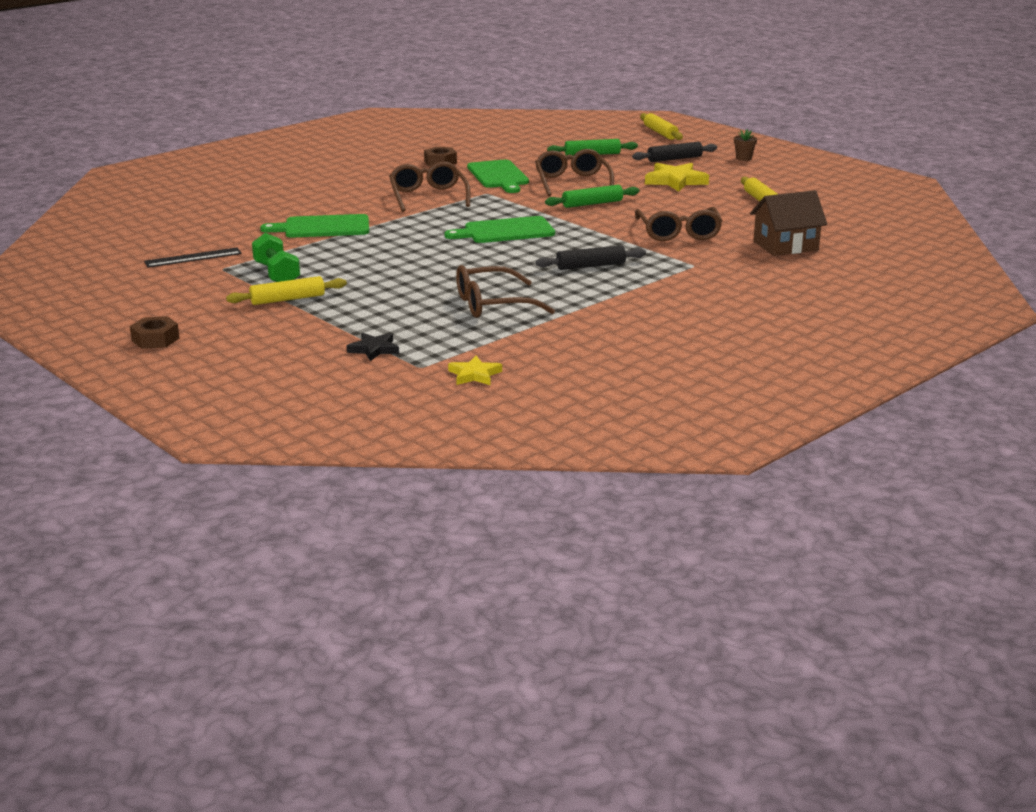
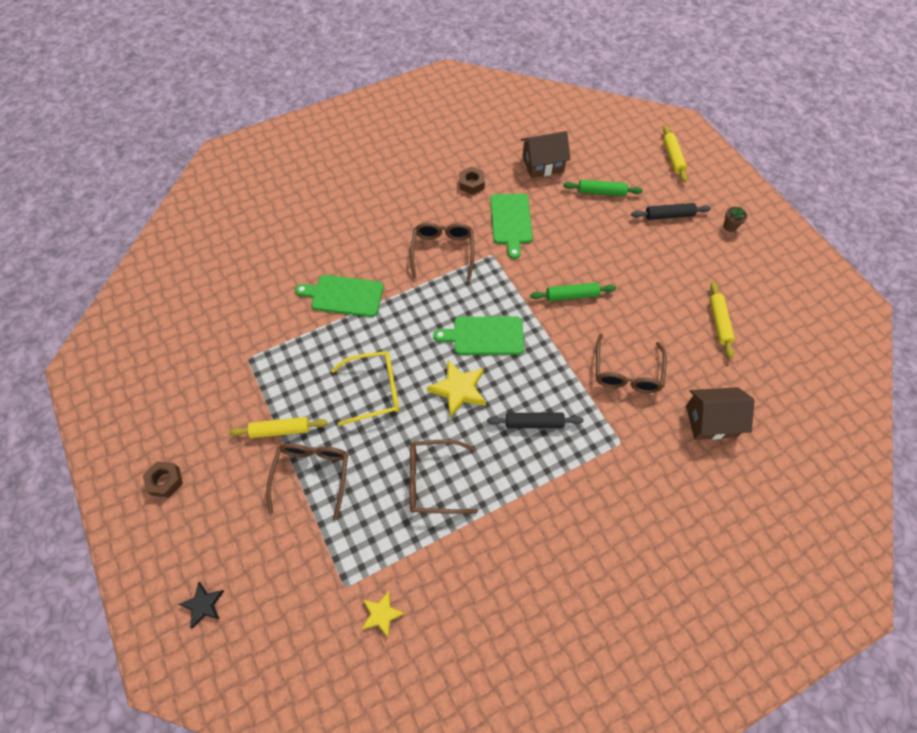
camera: 15 degrees right, 35 degrees up
(193, 257) = (232, 332): black ruler -> none
(277, 274) = (285, 379): green dumbbell -> none
(374, 349) = (318, 544): black star -> black star (203, 605)
(391, 269) = (374, 390): none -> yellow glasses
(517, 147) = (543, 164): none -> brown house
(572, 182) = (568, 247): brown glasses -> brown glasses (312, 475)
(675, 181) = (656, 263): yellow star -> yellow star (458, 389)

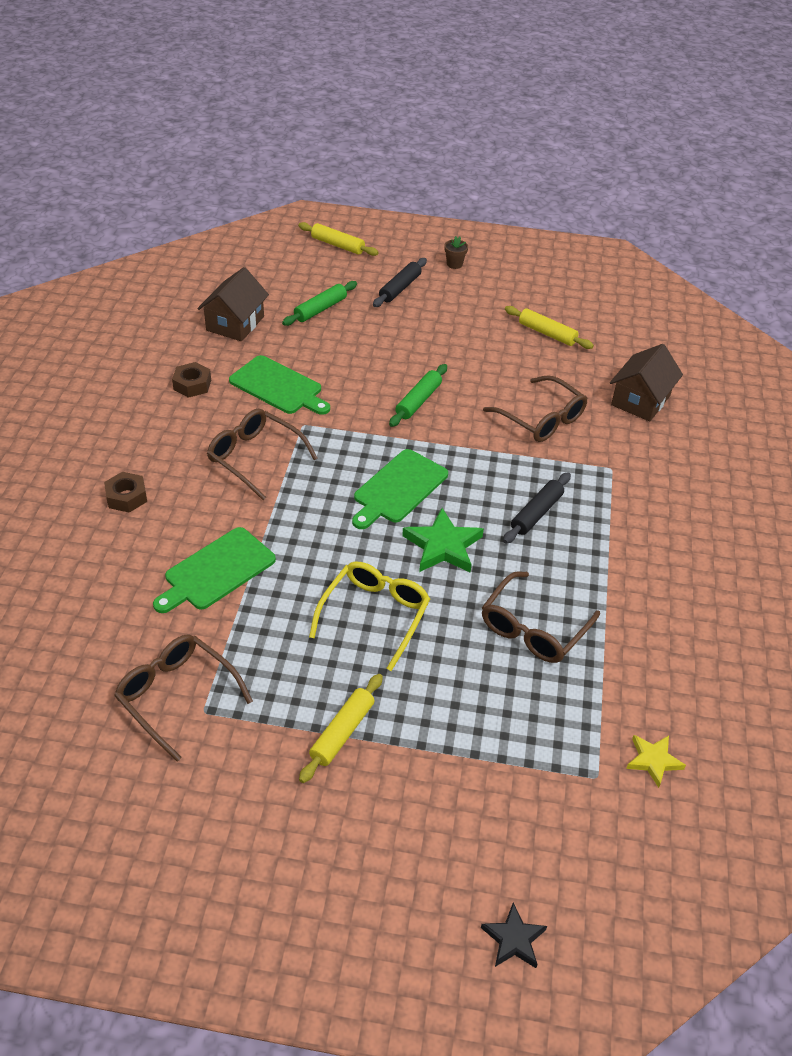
camera: 55 degrees left, 15 degrees down
(165, 481) = (300, 898): brown nut -> brown nut (126, 497)
(312, 475) = (432, 733): brown glasses -> brown glasses (177, 696)
(458, 389) = (443, 546): yellow star -> green star

